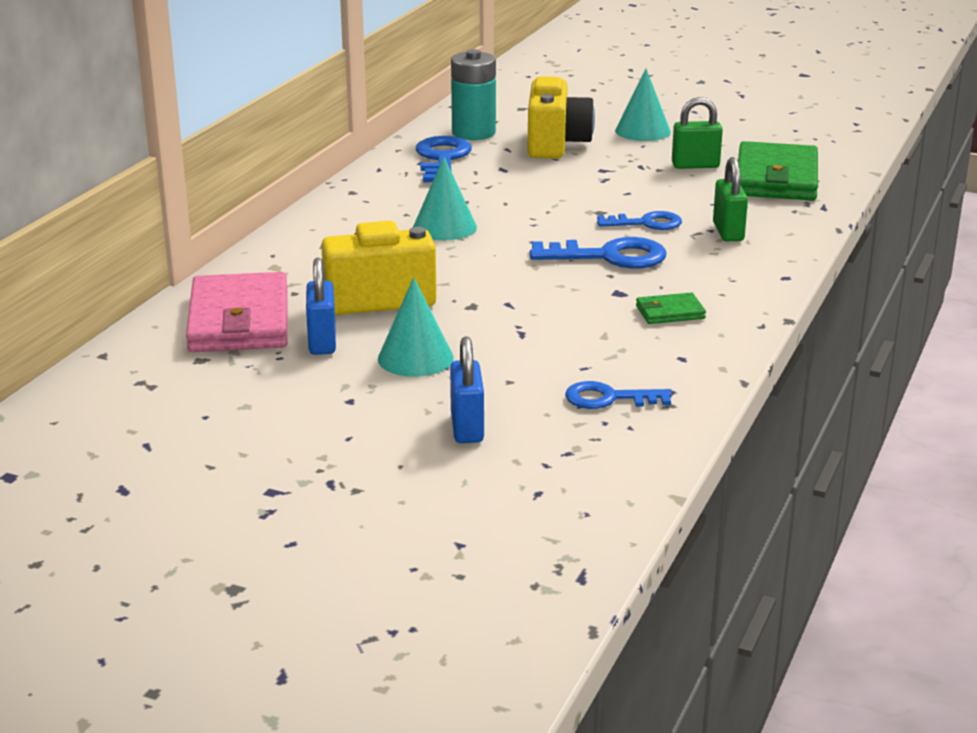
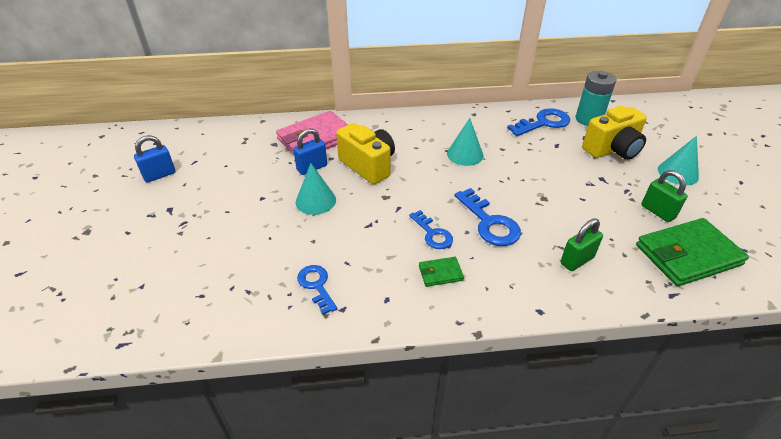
camera: 60 degrees right, 15 degrees up
(467, 428) = (255, 245): blue padlock -> blue padlock (159, 175)
(646, 223) = (549, 221): blue key -> blue key (433, 234)
(670, 312) = (440, 273): green wallet -> green wallet turned 60 degrees counterclockwise

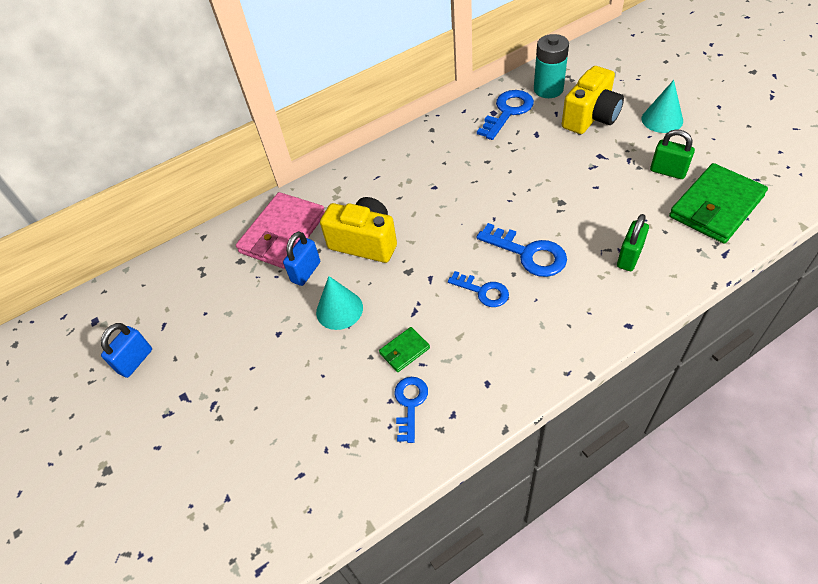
camera: 20 degrees left, 10 degrees up
(316, 285) = (410, 403): blue key -> blue key turned 60 degrees clockwise
(440, 273) = (518, 331): green wallet -> green wallet (404, 351)
(465, 154) = (455, 184): turquoise cone -> none

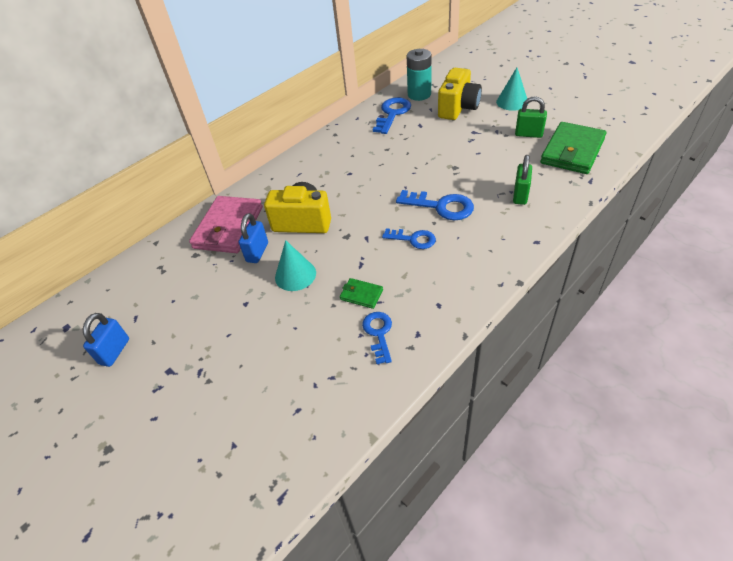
camera: 15 degrees left, 5 degrees down
(404, 351) = (361, 295): green wallet -> green wallet turned 75 degrees clockwise

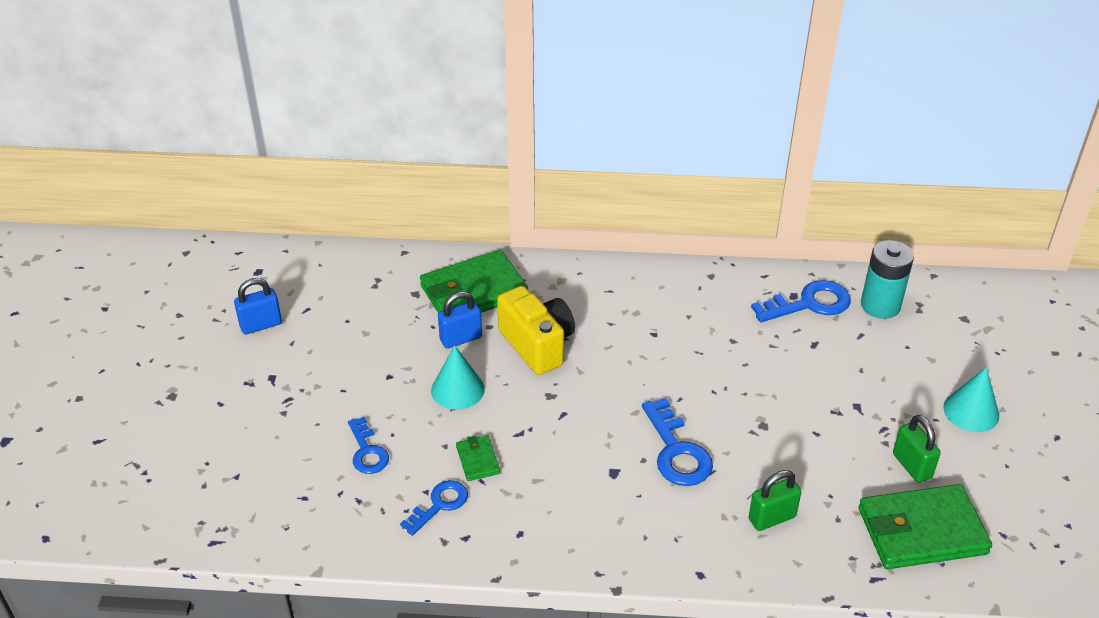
camera: 45 degrees right, 5 degrees down
(229, 227) = (473, 292): pink wallet -> green wallet
(413, 239) = (598, 457): blue key -> blue key (367, 452)
(458, 108) = (892, 362): yellow camera -> none

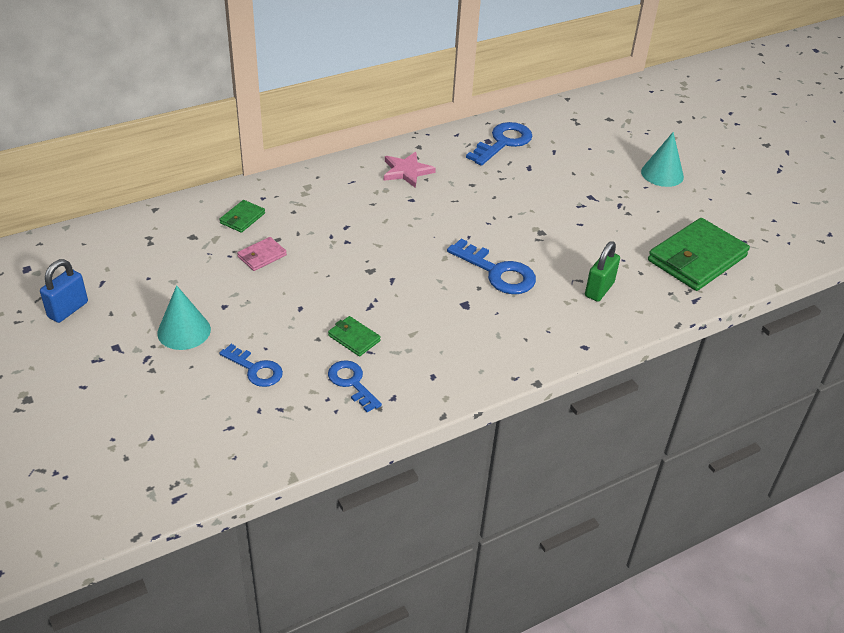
camera: 35 degrees left, 0 degrees up
(439, 504) = (351, 383): blue key -> blue key turned 45 degrees counterclockwise
(457, 389) = (292, 294): turquoise cone -> turquoise cone (184, 331)
(461, 339) = (262, 256): blue padlock -> pink wallet
(473, 292) = (242, 218): green wallet -> green wallet, size x0.46
(537, 345) = (329, 238): yellow camera -> none
(674, 300) = (406, 171): none -> pink star
(880, 305) = (550, 128): turquoise battery -> none
(912, 466) = (656, 221): green padlock -> none

